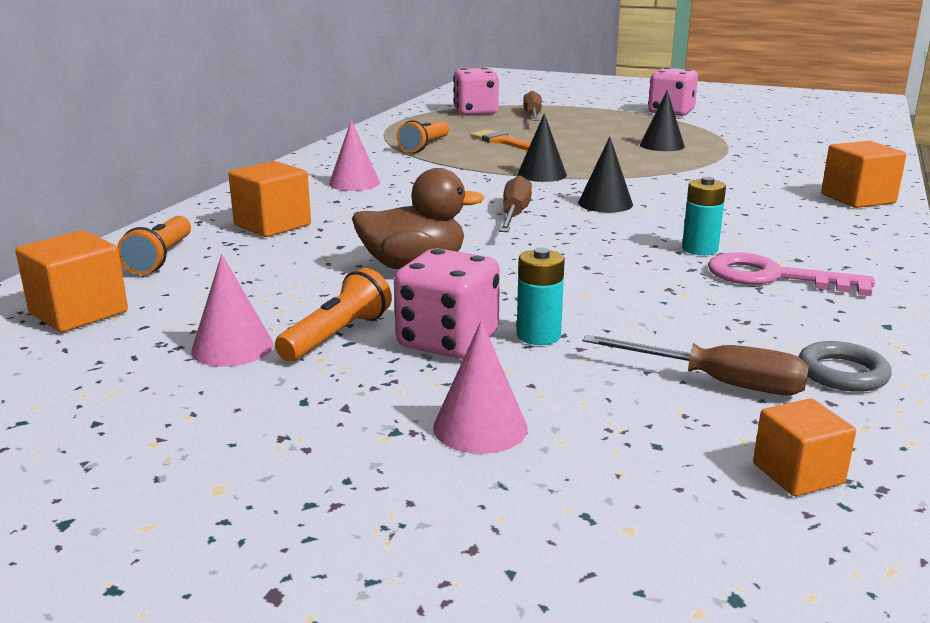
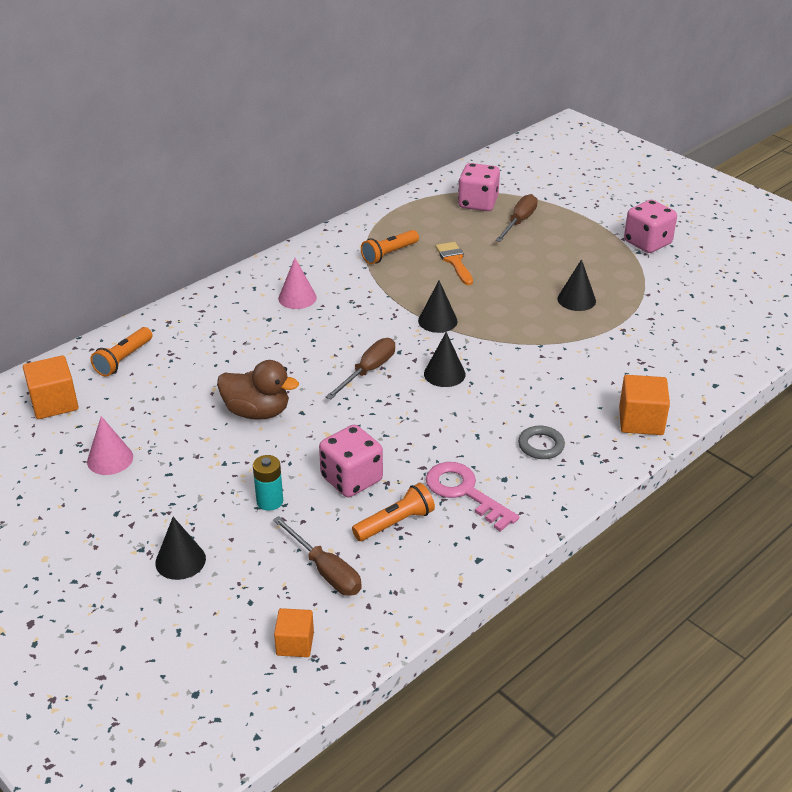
camera: 25 degrees right, 15 degrees up
(272, 225) = (208, 339): orange cube -> none
(337, 335) = (167, 466): orange flashlight -> orange flashlight (395, 523)
(448, 341) = (219, 490): pink dice -> pink dice (351, 479)
(480, 427) = (180, 560): pink cone -> black cone
(700, 249) = (450, 448): turquoise battery -> none
(842, 373) = (400, 588): grey ring -> grey ring (541, 445)

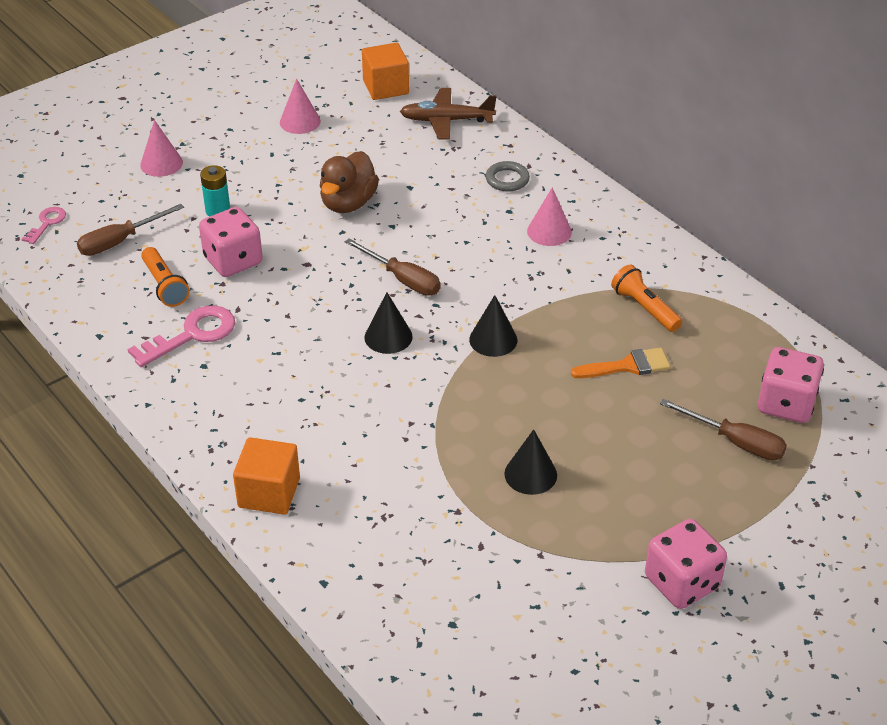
camera: 95 degrees right, 5 degrees up
(123, 360) = (447, 121): orange flashlight -> brown plane
(180, 560) = (161, 163): black cone -> pink cone
(295, 643) = (47, 223): orange cube -> pink key
(541, 445) = (247, 400): grey ring -> grey ring (507, 179)

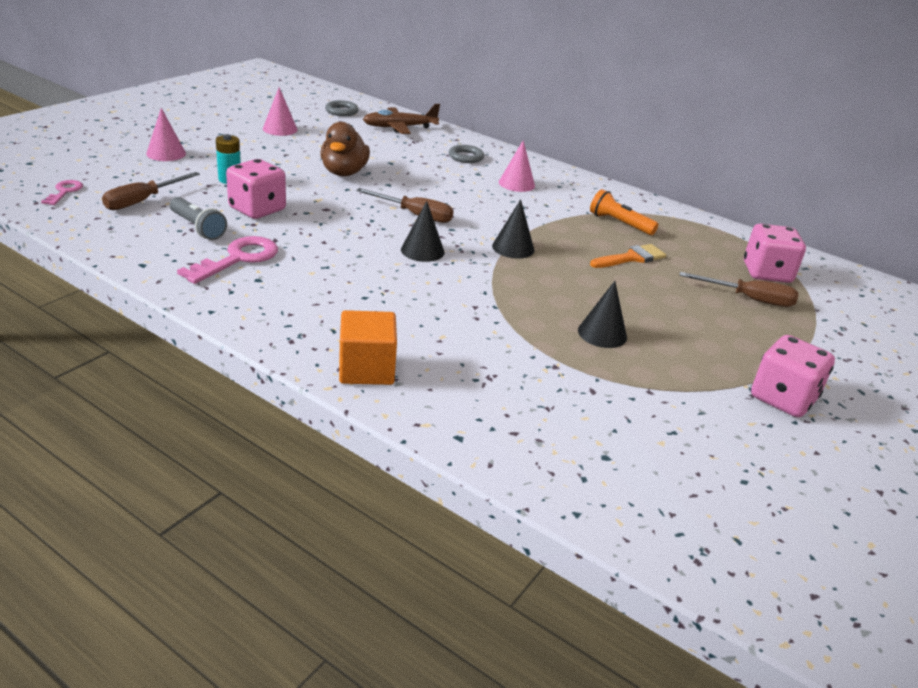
camera: 20 degrees left, 10 degrees down
(165, 286) = (197, 227): orange flashlight -> grey flashlight
(386, 87) = (341, 111): orange cube -> grey ring

